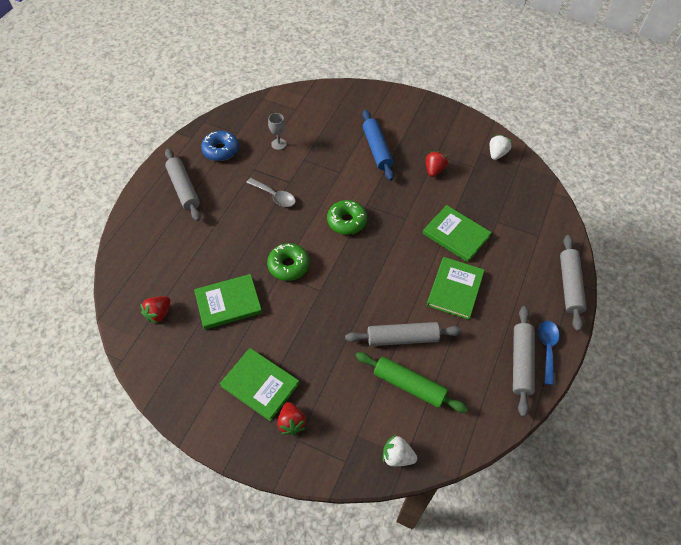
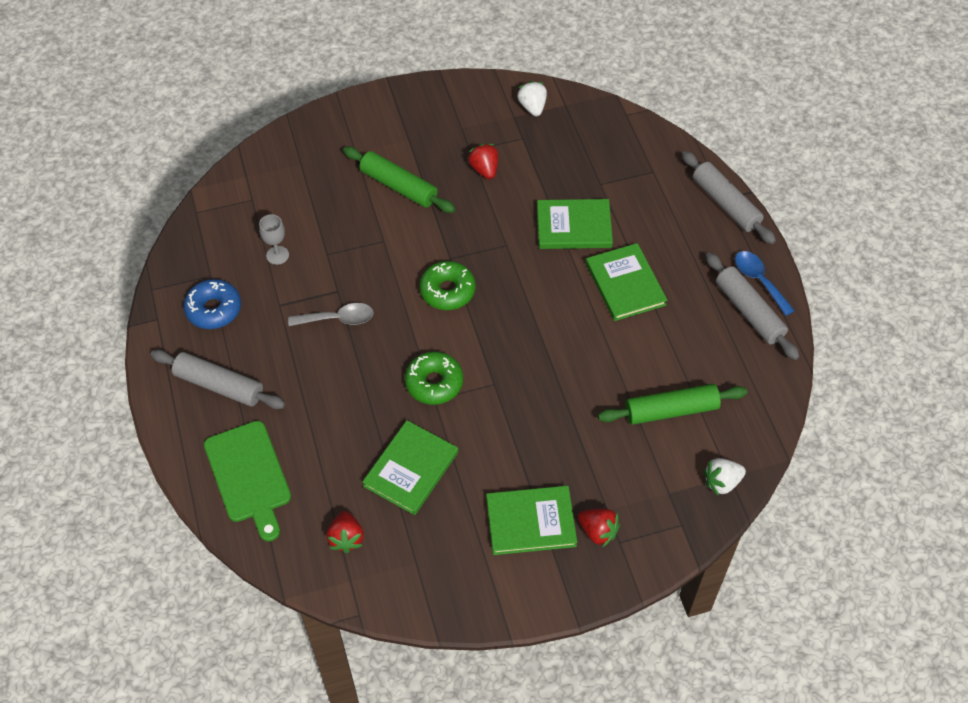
camera: 40 degrees left, 0 degrees up
(149, 244) = (249, 476): none -> green cutting board
(377, 149) = (399, 186): blue rolling pin -> green rolling pin
(402, 338) = (622, 370): grey rolling pin -> none

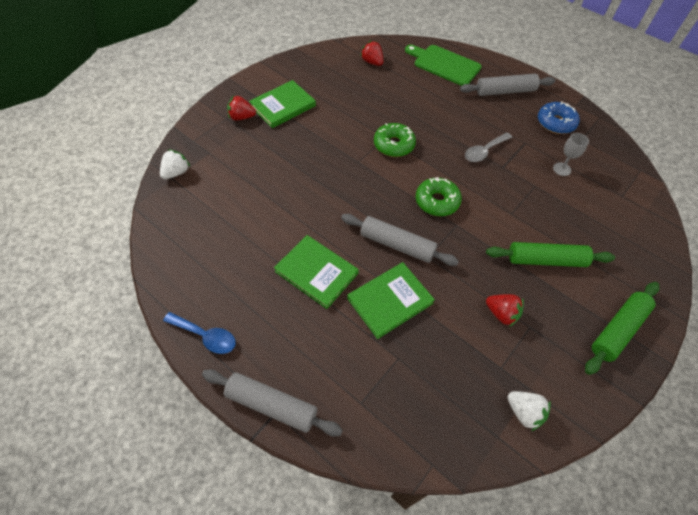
camera: 145 degrees right, 0 degrees up
(411, 469) = (367, 100): green book -> none
(671, 410) = (231, 199): green rolling pin -> green rolling pin (617, 330)
(748, 312) = (204, 301): grey rolling pin -> grey rolling pin (397, 245)

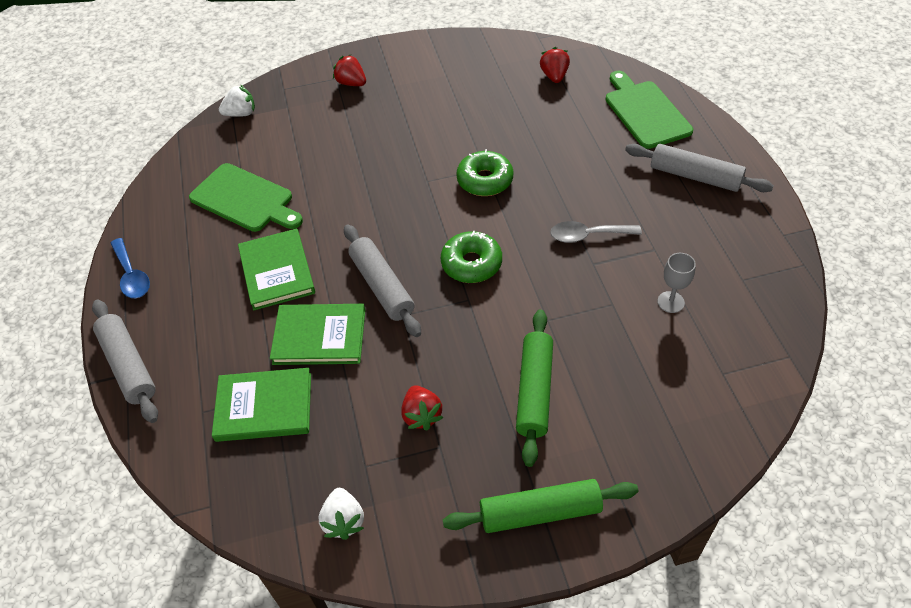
camera: 40 degrees right, 5 degrees down
(242, 233) = (245, 199): none -> green cutting board
(283, 106) = (404, 88): green book -> green book (264, 407)
(546, 260) = (534, 391): green rolling pin -> green rolling pin turned 60 degrees clockwise
(555, 123) = (725, 244): blue donut -> none

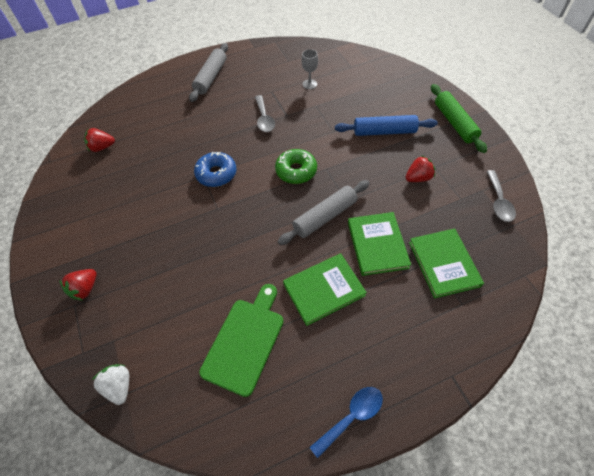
camera: 100 degrees left, 5 degrees up
(129, 365) = (444, 377): grey rolling pin -> none
(344, 521) = (498, 201): white strawberry -> grey spoon
(485, 180) = (216, 174): green donut -> blue donut
(534, 391) = (384, 132): green rolling pin -> blue rolling pin
(645, 112) = (149, 99): green cutting board -> none

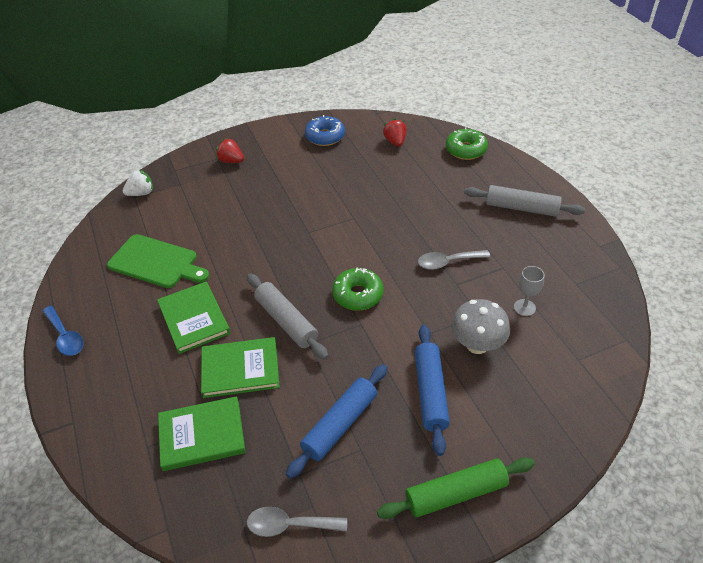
camera: 90 degrees right, 10 degrees down
(130, 102) = (466, 150): none -> green donut
(216, 174) = (355, 227): blue donut -> blue donut (325, 136)
(342, 108) = (477, 344): none -> grey mushroom
(418, 178) = (340, 425): red strawberry -> blue rolling pin

